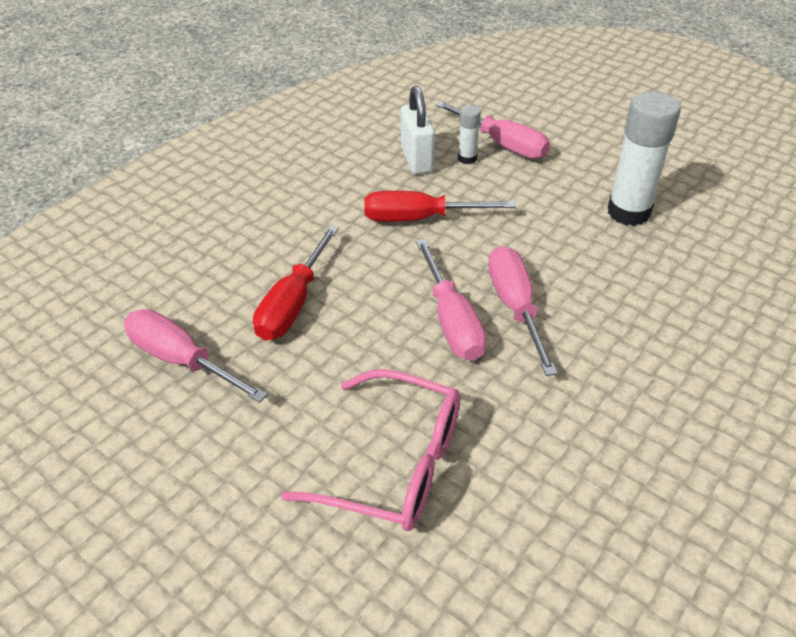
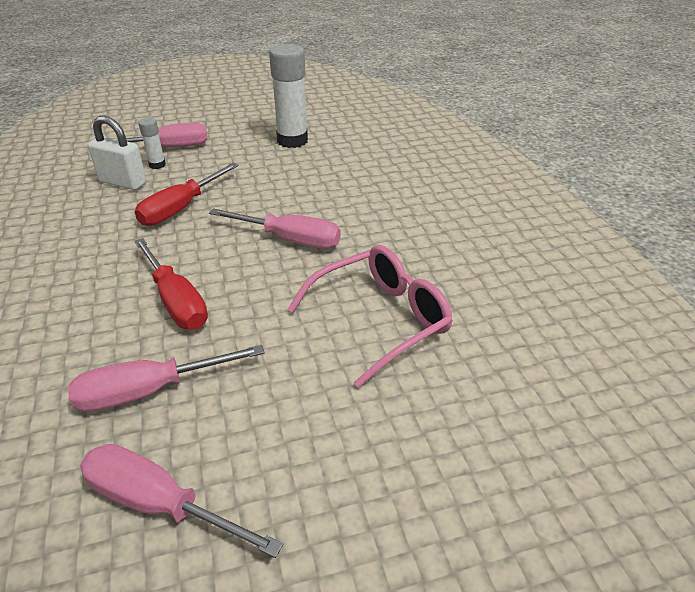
camera: 55 degrees left, 5 degrees down
(515, 307) = (311, 211): pink screwdriver -> pink screwdriver (160, 504)

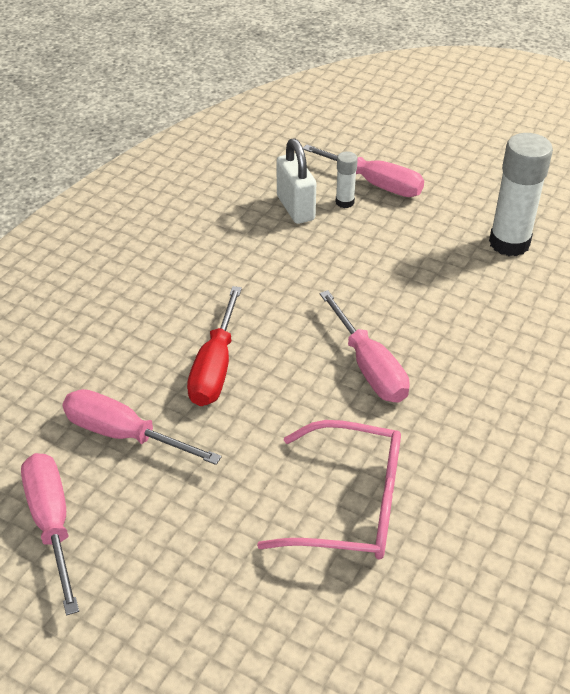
camera: 45 degrees right, 5 degrees up
(181, 208) = (314, 269): red screwdriver -> none

